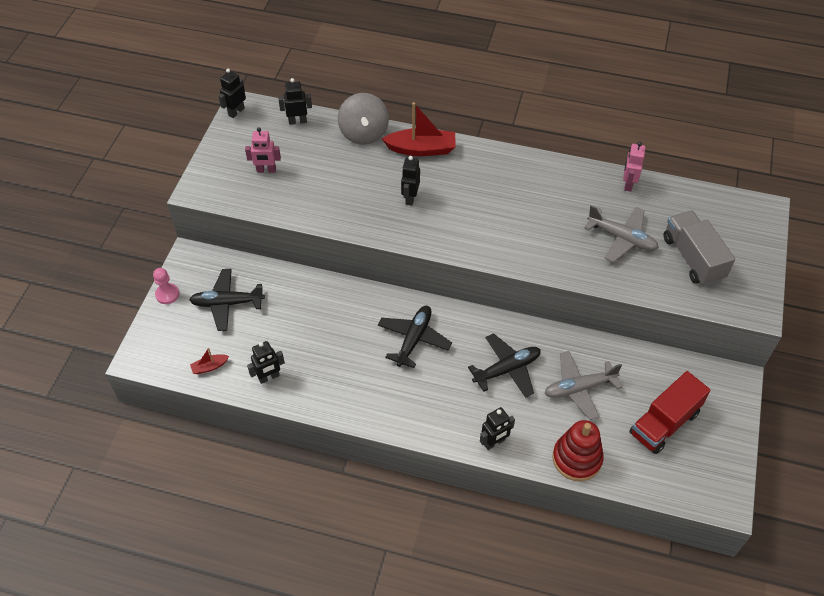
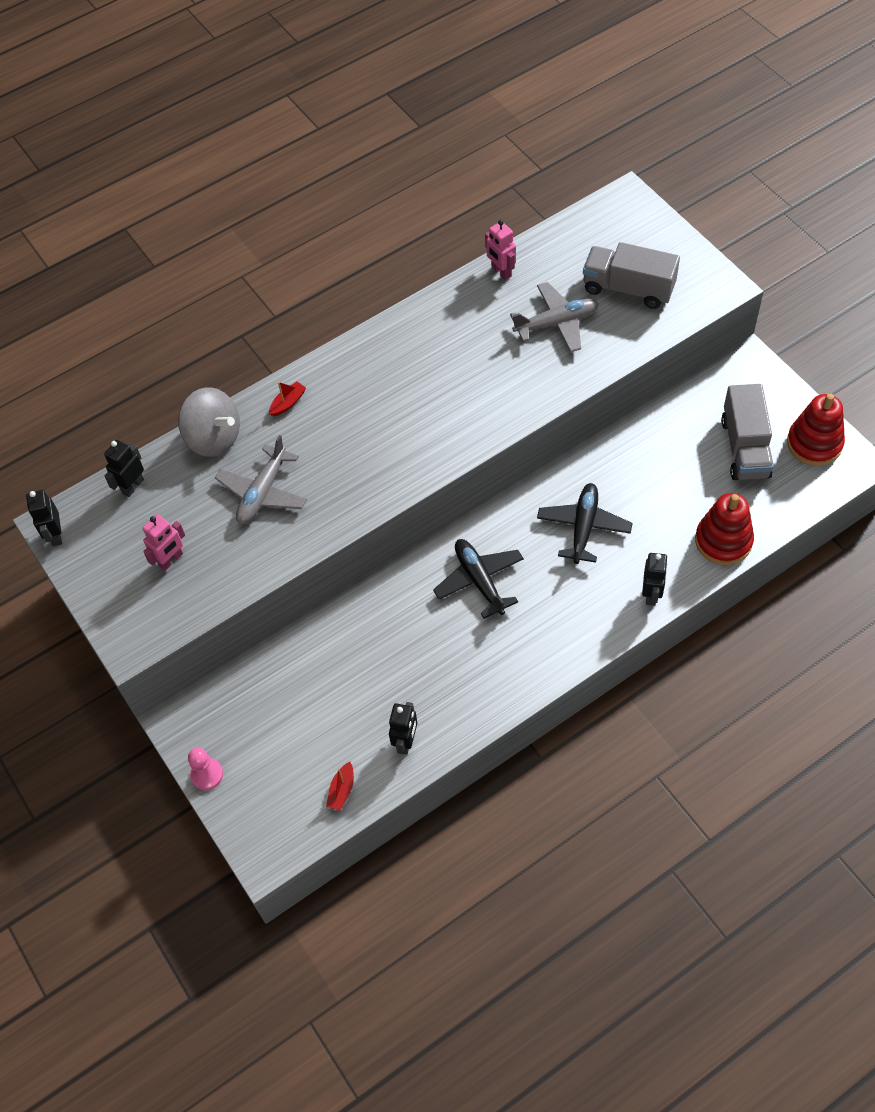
camera: 45 degrees left, 5 degrees up
(227, 303) = (275, 722): black plane -> none
(410, 198) = (340, 456): black robot -> none
(421, 149) = (288, 403): red boat -> red boat, size x0.49
(579, 388) = (654, 485): grey plane -> grey plane (263, 492)
(664, 423) = (745, 448): red truck -> grey truck
(713, 464) = (814, 443): none -> red stacking toy

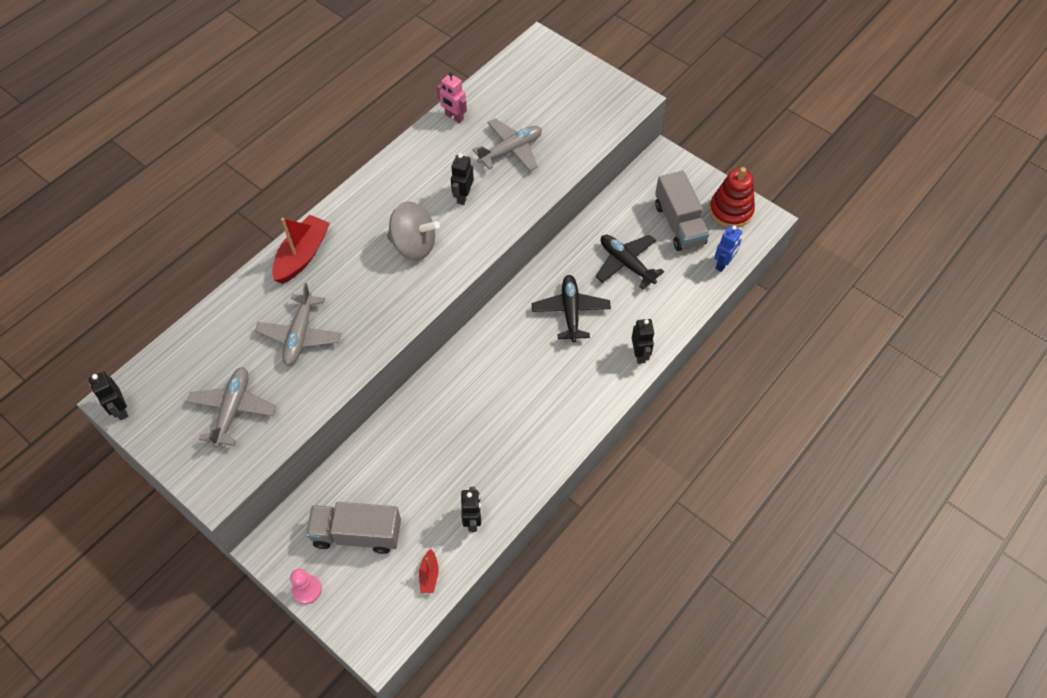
camera: 20 degrees left, 0 degrees up
(132, 486) = (181, 353): black robot -> black robot (463, 196)
(171, 560) = (233, 410): pink robot -> grey plane
(214, 438) = (244, 297): grey spinning top -> grey spinning top (414, 245)
(288, 403) = (302, 255): red boat -> red boat, size x2.06
(479, 580) = (498, 372): black plane -> black plane (626, 264)
(628, 288) = (560, 113): grey truck -> grey truck (357, 534)
(723, 541) = (683, 300): red stacking toy -> none
(785, 506) = (723, 264): none -> blue robot

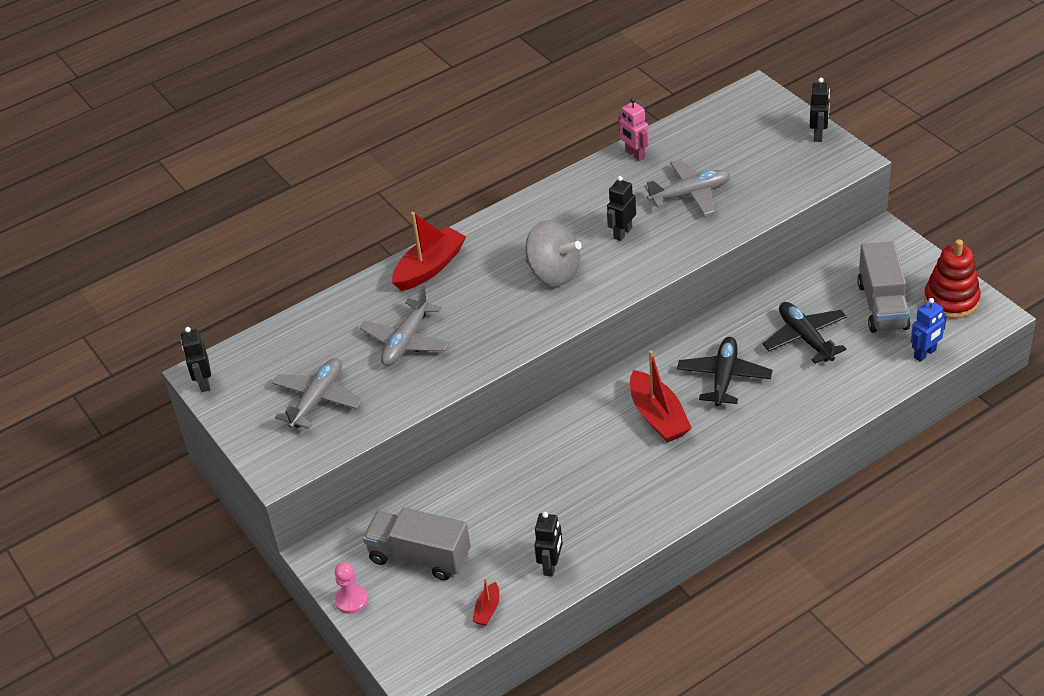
camera: 20 degrees right, 15 degrees down
(526, 358) = (658, 416): none -> red boat
(640, 354) = (794, 432): black robot -> black robot (818, 135)

